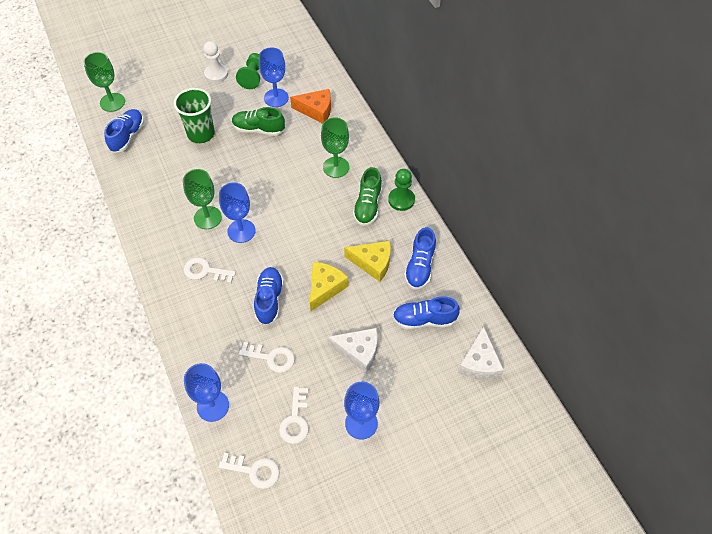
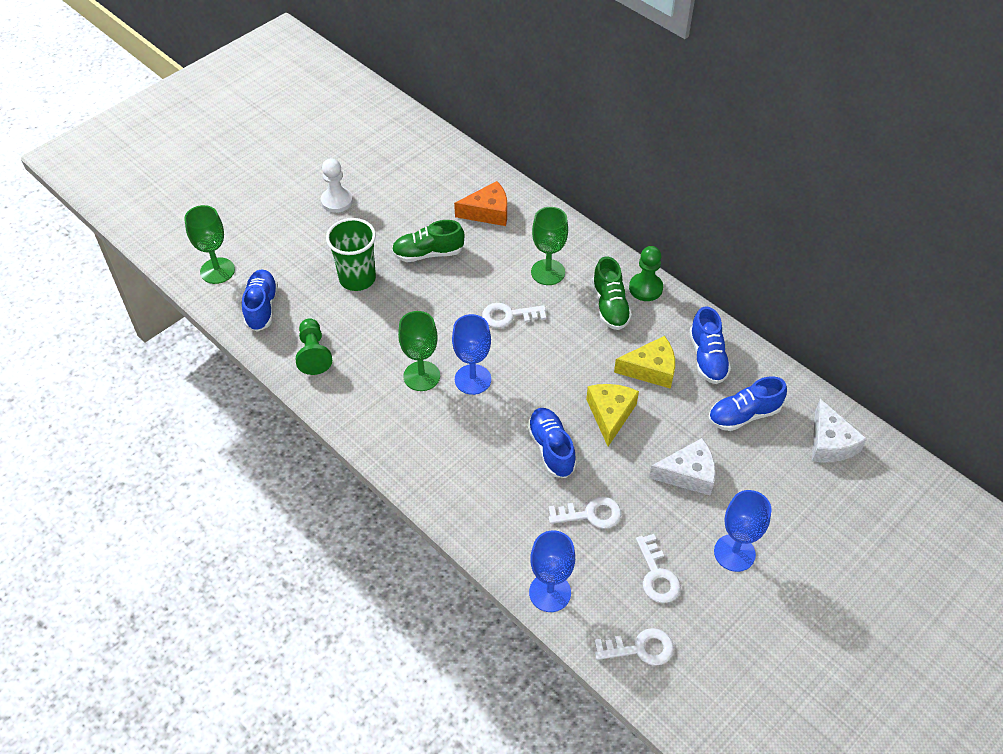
camera: 20 degrees left, 5 degrees down
(205, 271) = (454, 440): white key -> white key (508, 316)
(252, 76) = (385, 192): green pawn -> green pawn (313, 354)
(276, 98) = (429, 210): blue goblet -> none

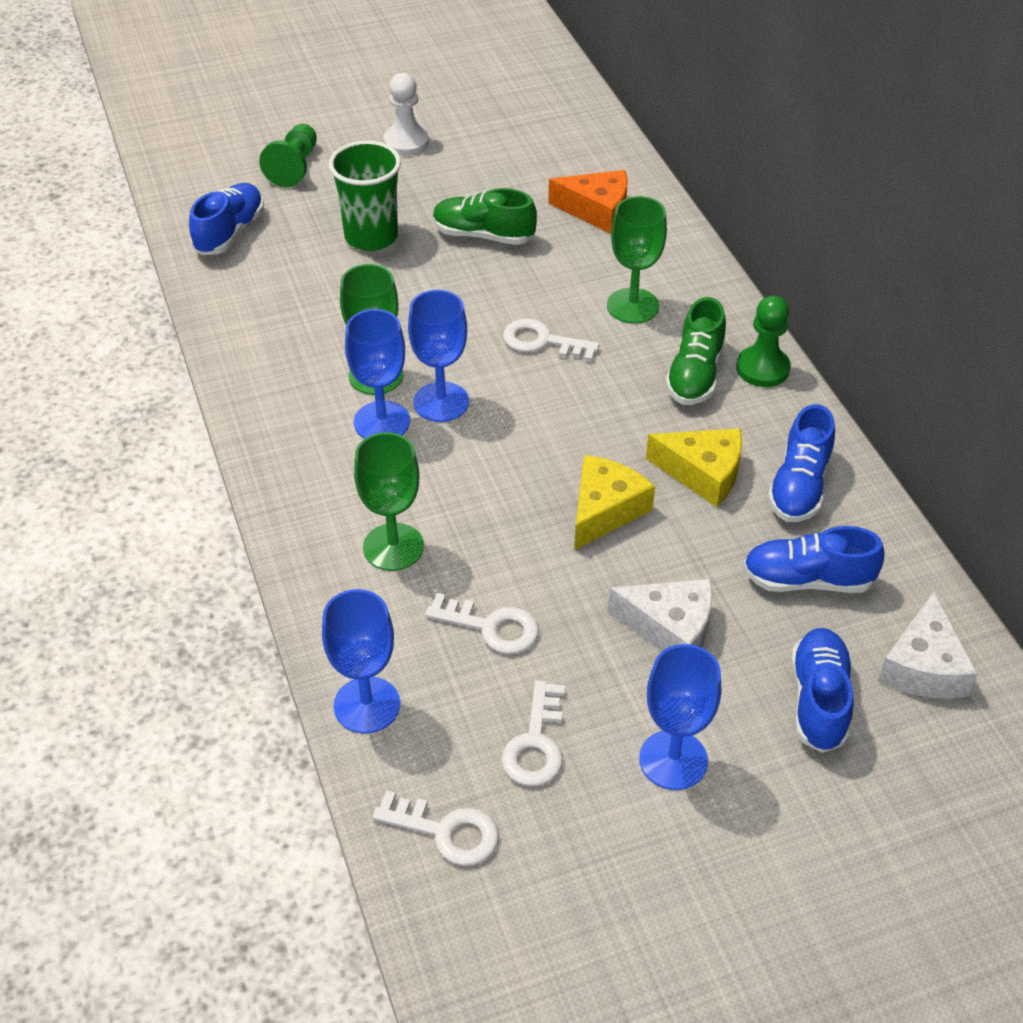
camera: 25 degrees right, 5 degrees down
(217, 271) = (205, 176): green goblet -> green goblet (393, 547)
(313, 354) = (256, 305): green pawn -> green pawn (294, 167)
(445, 406) = (382, 422): none -> blue goblet
(551, 449) = (491, 524): blue shoe -> blue shoe (818, 700)

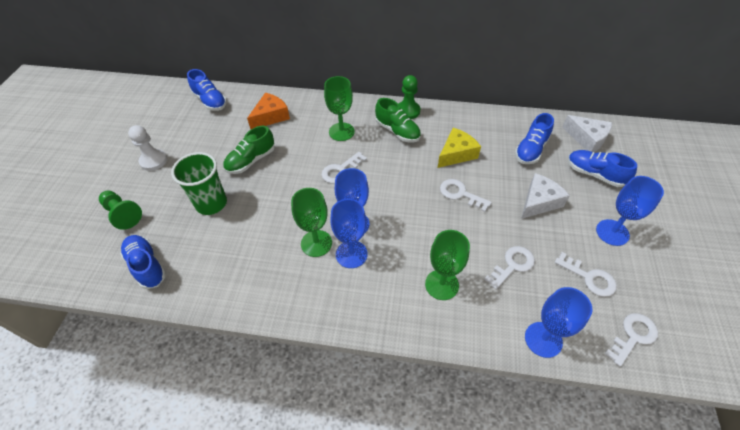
camera: 60 degrees left, 5 degrees up
(605, 510) = (460, 194): yellow cheese -> white key
(799, 486) = (479, 130): blue shoe -> blue shoe (210, 101)

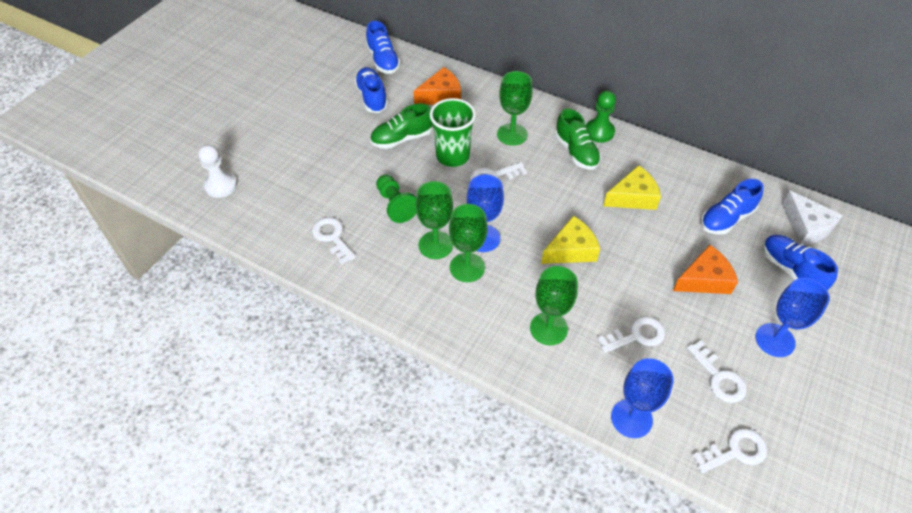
camera: 20 degrees right, 0 degrees up
(123, 214) = (258, 157): green pawn -> green pawn (395, 205)
(147, 266) = (264, 214): blue shoe -> blue shoe (372, 97)
(153, 161) = (304, 110): white pawn -> white pawn (221, 186)
(211, 203) = (346, 172): green cup -> green cup (452, 156)
(351, 254) = (467, 267): blue goblet -> green goblet
(429, 211) = (571, 250): none -> yellow cheese
(460, 194) = (615, 243): white key -> white key (332, 237)
(539, 202) = (704, 279): white cheese -> orange cheese

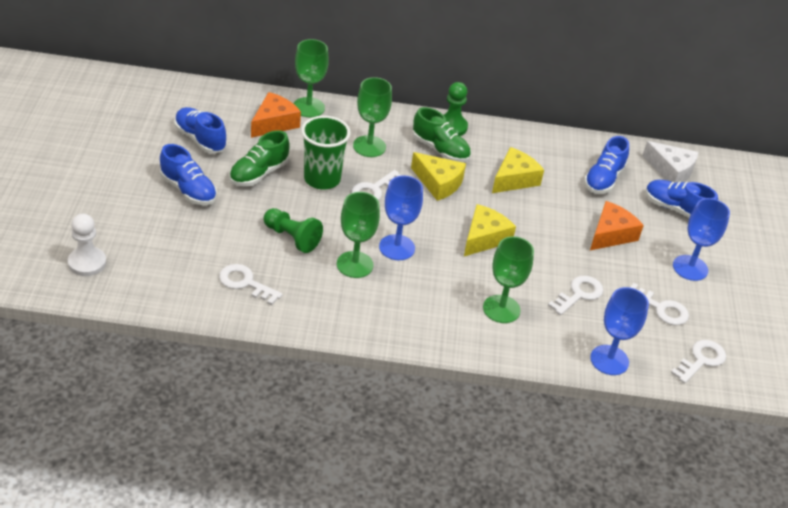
camera: 30 degrees left, 10 degrees down
(383, 60) = (188, 99): blue shoe -> blue shoe (188, 190)
(467, 267) = (397, 277): green goblet -> green goblet (308, 107)
(556, 184) = (438, 183): none -> yellow cheese

